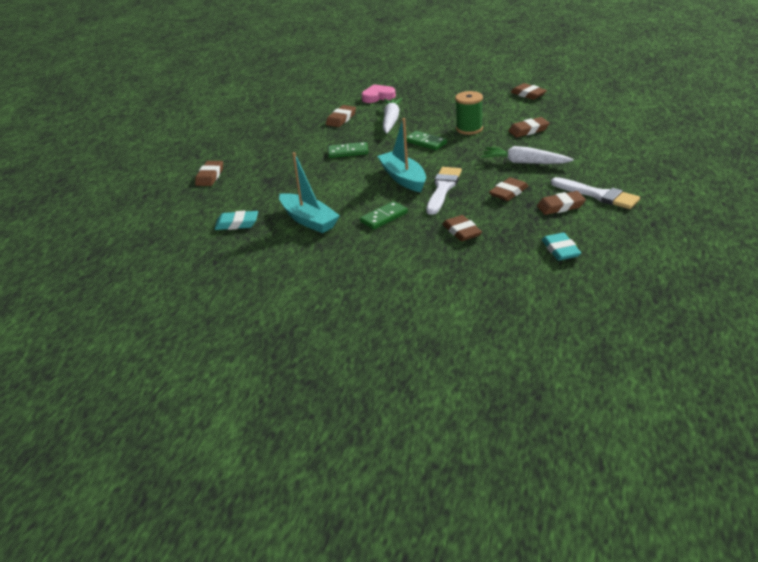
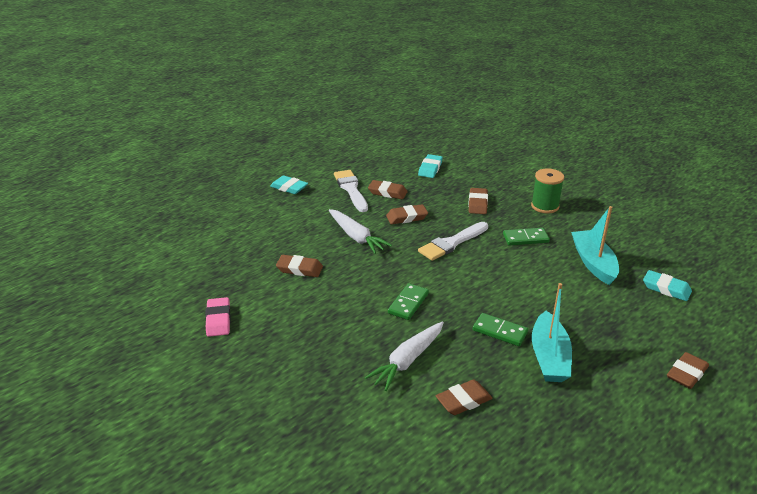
camera: 150 degrees left, 0 degrees up
(378, 97) = (375, 426): pink heart -> none
(403, 178) = (474, 269): turquoise boat -> turquoise boat (549, 357)
(425, 142) = (408, 303): green domino -> green domino turned 45 degrees clockwise
(469, 129) = (345, 300): green spool -> green spool (545, 206)
(528, 94) = (218, 320): brown eraser -> pink eraser
(653, 173) = (289, 188): none -> turquoise eraser

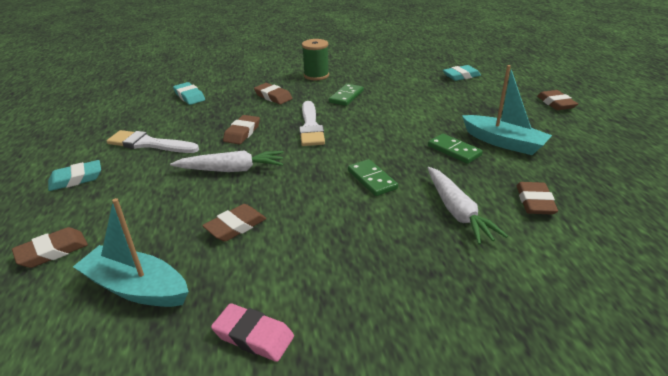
camera: 55 degrees left, 0 degrees up
(387, 192) = (188, 128): brown eraser -> brown eraser (52, 251)
(500, 331) = (454, 150): green domino -> green domino turned 75 degrees clockwise
(593, 263) = (407, 86): turquoise boat -> turquoise boat (136, 288)

